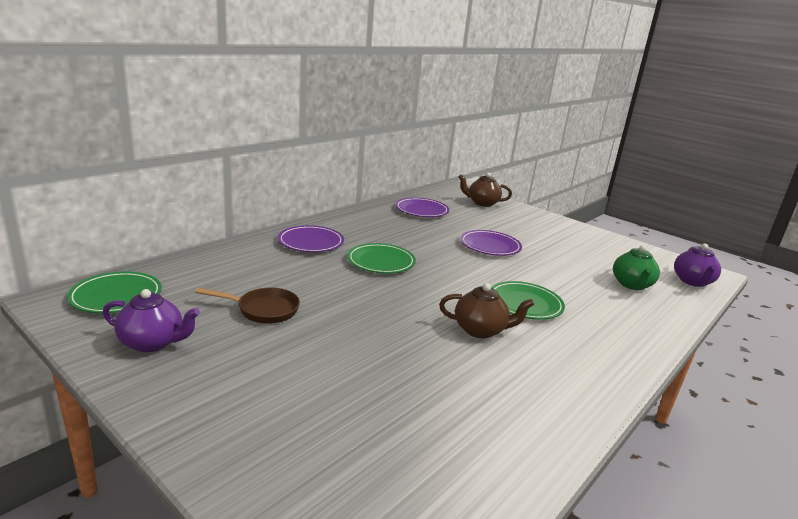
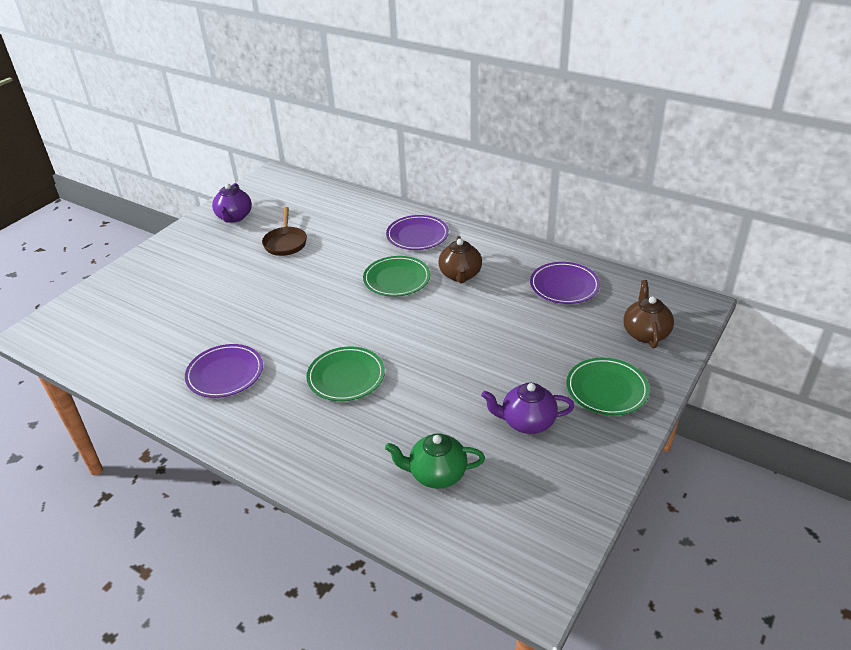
camera: 85 degrees right, 15 degrees up
(116, 296) = (285, 189): green plate -> green plate (606, 389)
(481, 330) = (285, 349): brown teapot -> brown teapot (460, 275)
(490, 246) = (485, 347): purple plate -> purple plate (225, 374)
(692, 282) = (483, 551): purple teapot -> purple teapot (526, 422)

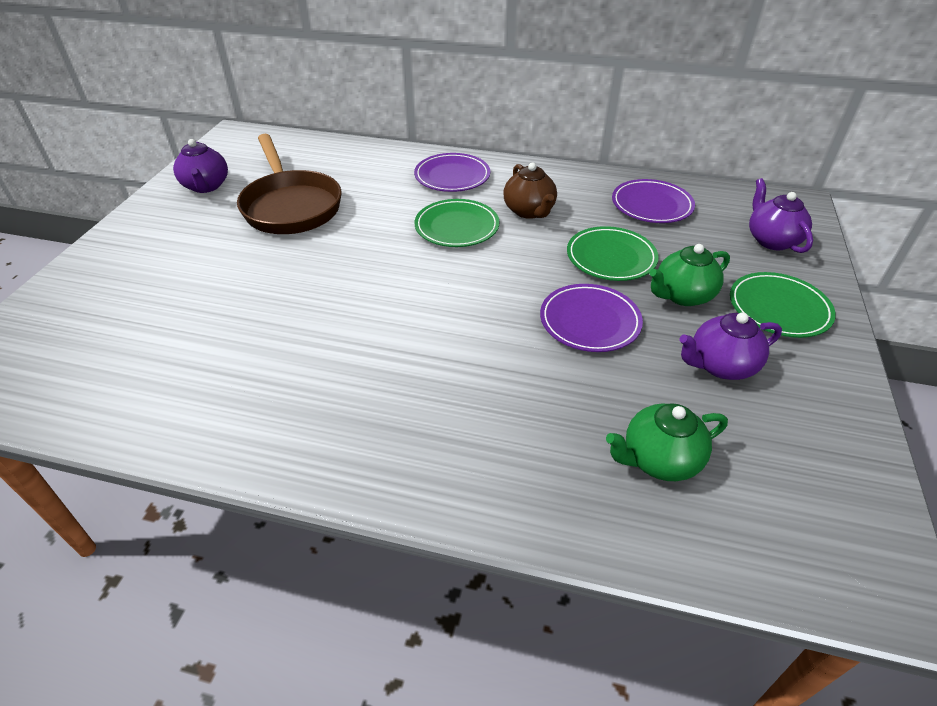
camera: 20 degrees left, 5 degrees up
(225, 374) = (289, 385): purple plate -> purple plate (589, 321)
(285, 243) = (291, 206): brown pan -> brown pan, size x1.74
(346, 377) = (462, 355): green plate -> green plate (611, 257)
(536, 365) = (682, 296): none -> green teapot
(645, 333) = (771, 240): brown teapot -> purple teapot

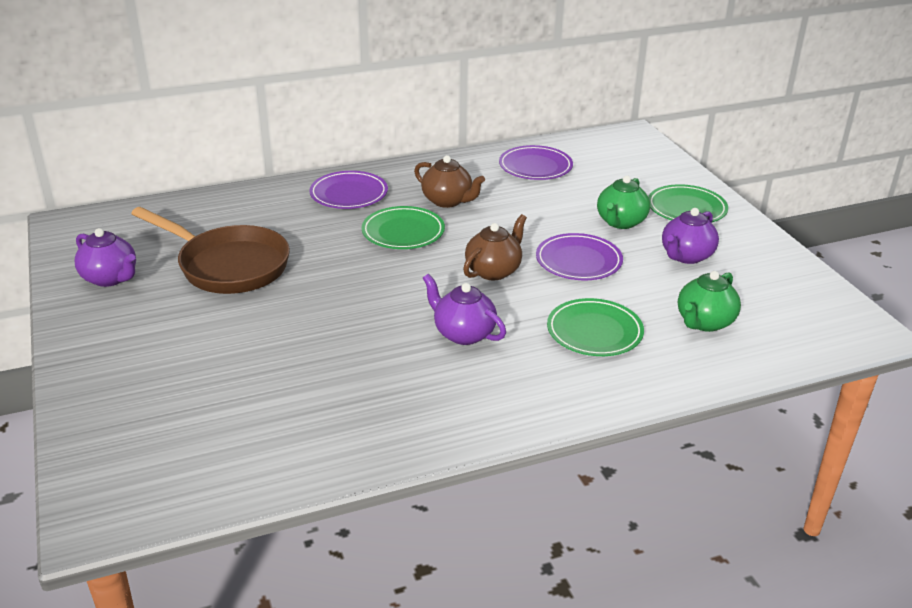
camera: 35 degrees left, 10 degrees down
(494, 297) = (494, 270): none -> brown teapot
(611, 257) = (546, 214): green plate -> green plate (594, 332)
(771, 240) = (640, 165): purple teapot -> purple teapot (463, 333)

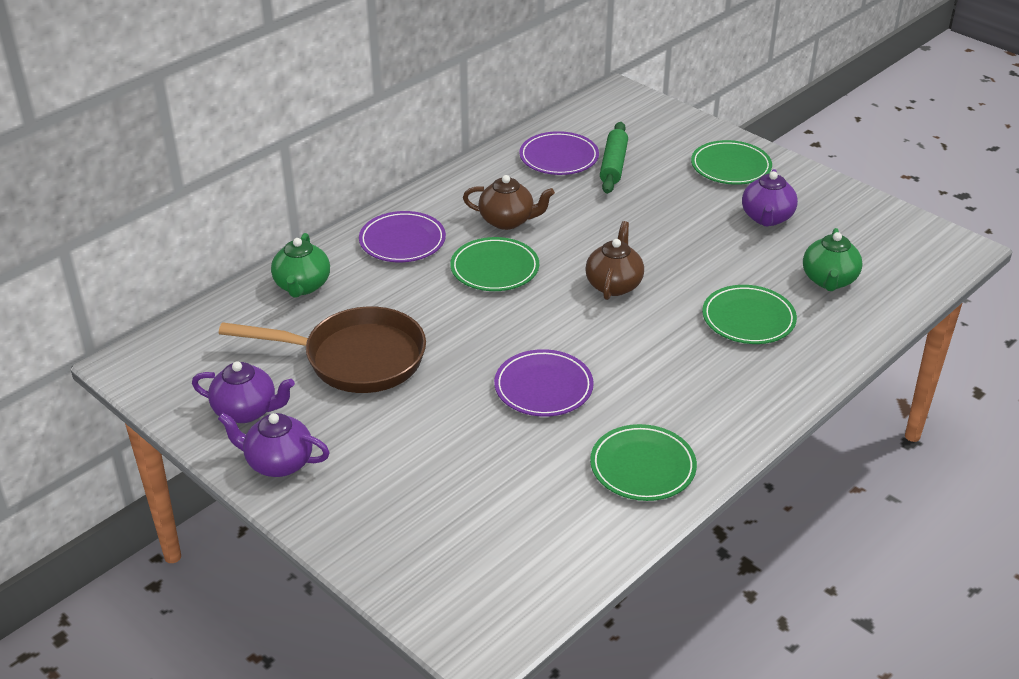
camera: 25 degrees left, 5 degrees up
(380, 423) = (642, 467): none -> green plate
(463, 333) = (640, 357): purple teapot -> purple teapot (278, 463)
(578, 183) = (613, 165): none -> green rolling pin
(578, 261) = (680, 251): purple plate -> purple plate (543, 387)
(620, 222) = (685, 198): green teapot -> green teapot (302, 286)

